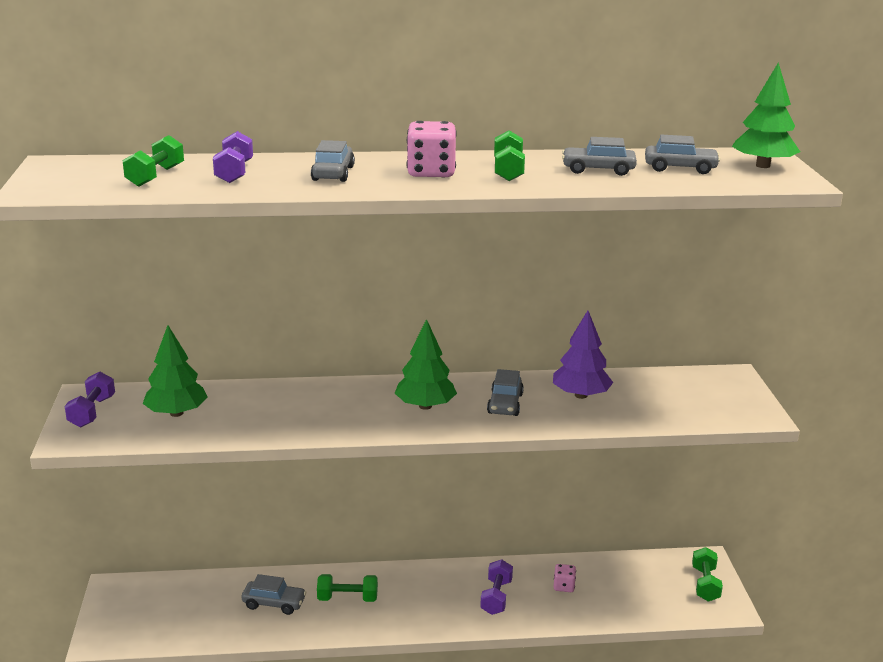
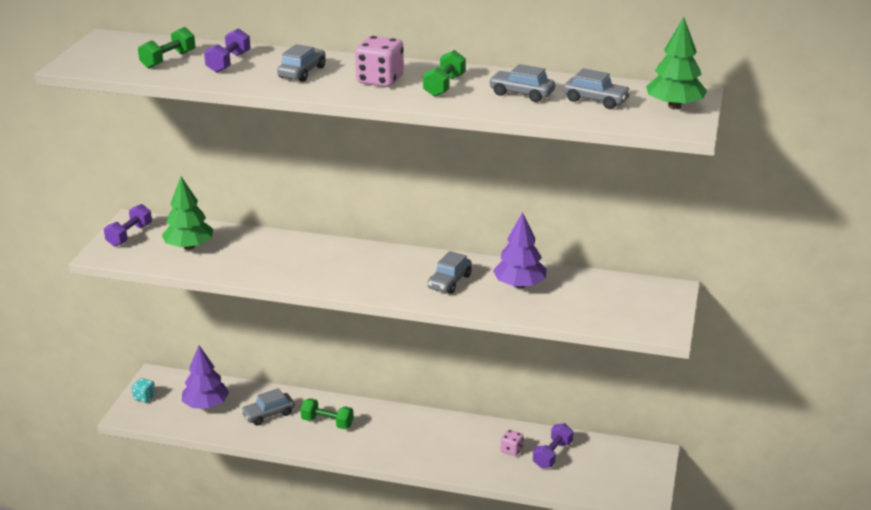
camera: 20 degrees right, 5 degrees up
(111, 614) = (144, 397): none -> turquoise dice
(193, 608) = (206, 405): none -> purple tree
(274, 603) = (268, 414): grey car -> grey car turned 120 degrees clockwise
(425, 406) = (383, 273): green tree -> none
(496, 597) = (448, 447): purple dumbbell -> purple dumbbell (552, 454)
(705, 584) = (639, 474): green dumbbell -> none

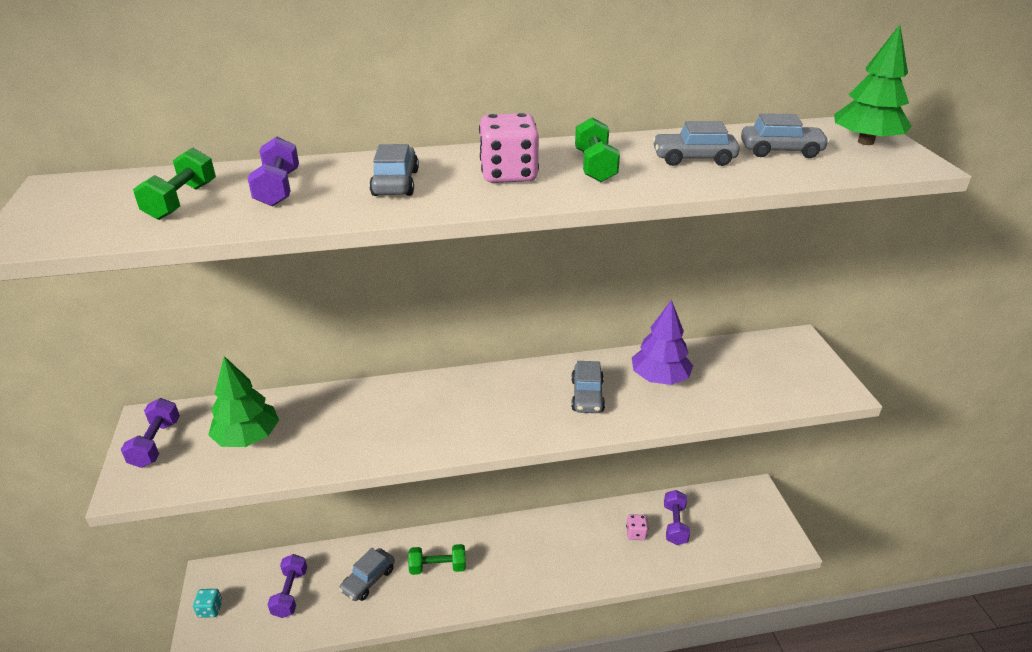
camera: 25 degrees left, 5 degrees up
(206, 405) = (290, 593): purple tree -> purple dumbbell

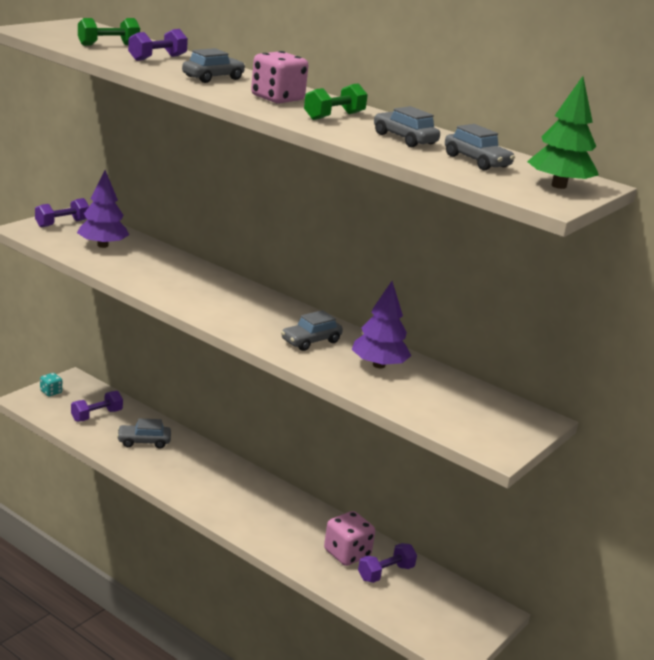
camera: 45 degrees right, 10 degrees down
(248, 437) = (103, 245): green tree -> purple tree
(438, 567) = (190, 467): green dumbbell -> none
(636, 533) = (347, 553): pink dice -> pink dice, size x1.83

